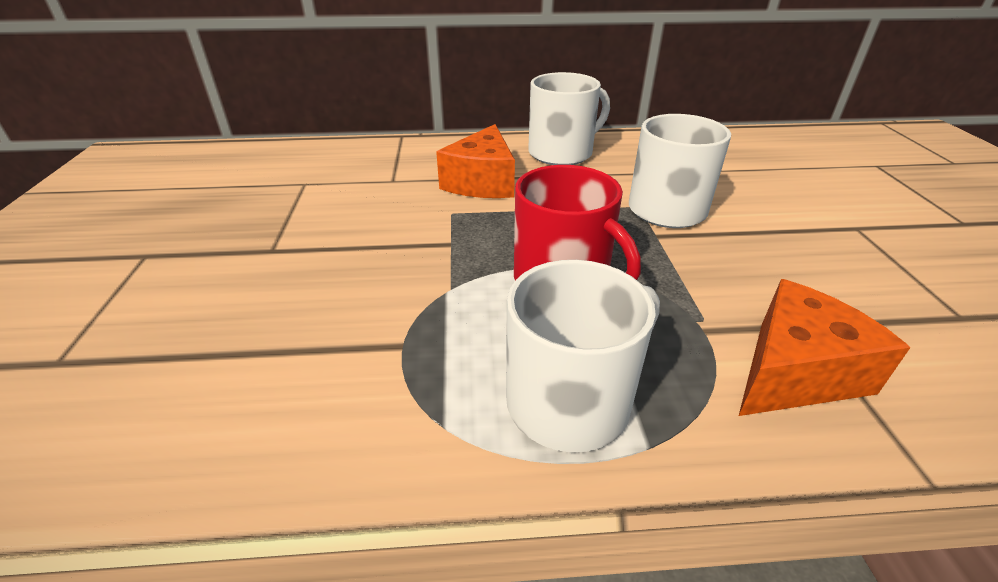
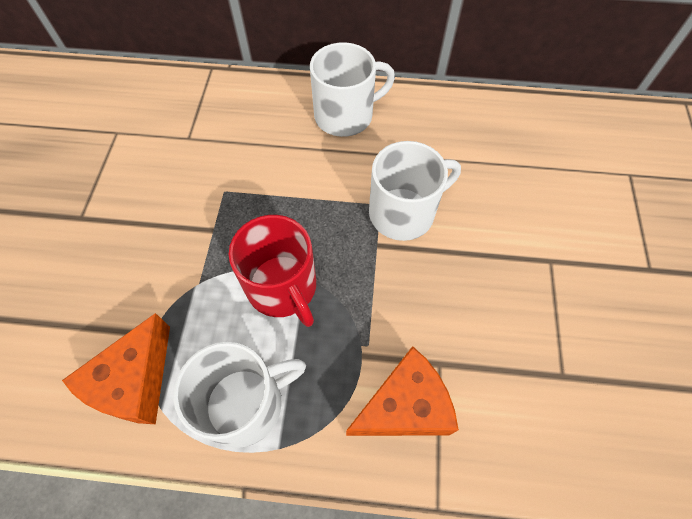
camera: 10 degrees right, 25 degrees up
(482, 182) = (261, 151): orange cheese -> orange cheese (135, 382)

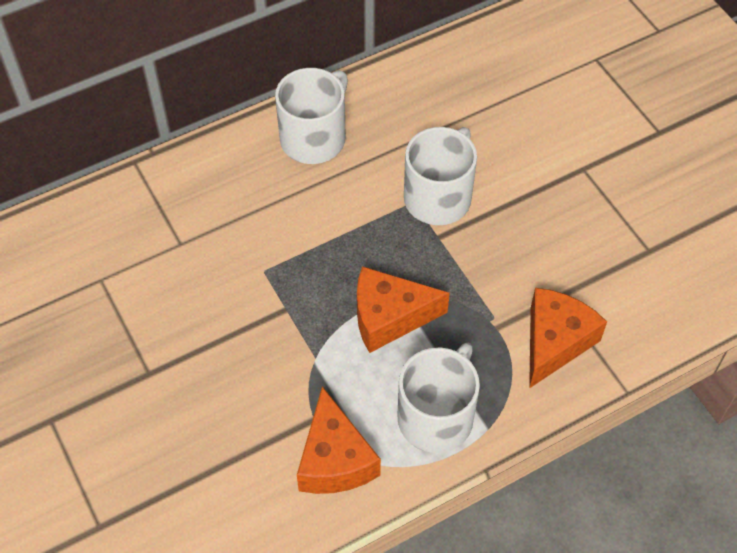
camera: 35 degrees left, 5 degrees down
(282, 287) = (389, 317): red mug -> orange cheese

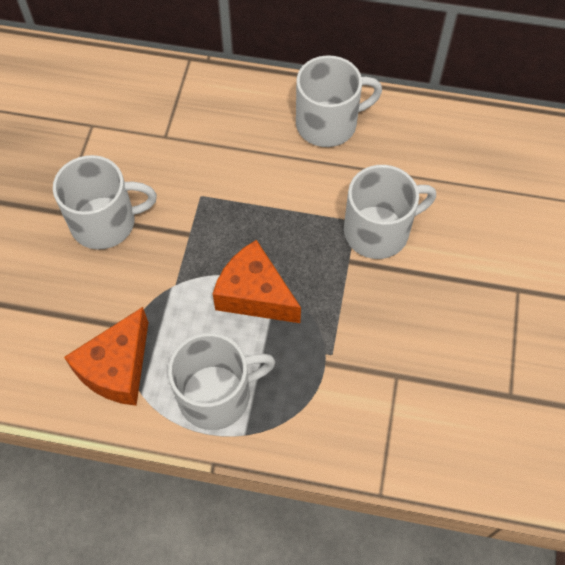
camera: 40 degrees right, 5 degrees up
(201, 352) = (105, 222): none -> white mug
(555, 342) = (360, 409): orange cheese -> none

